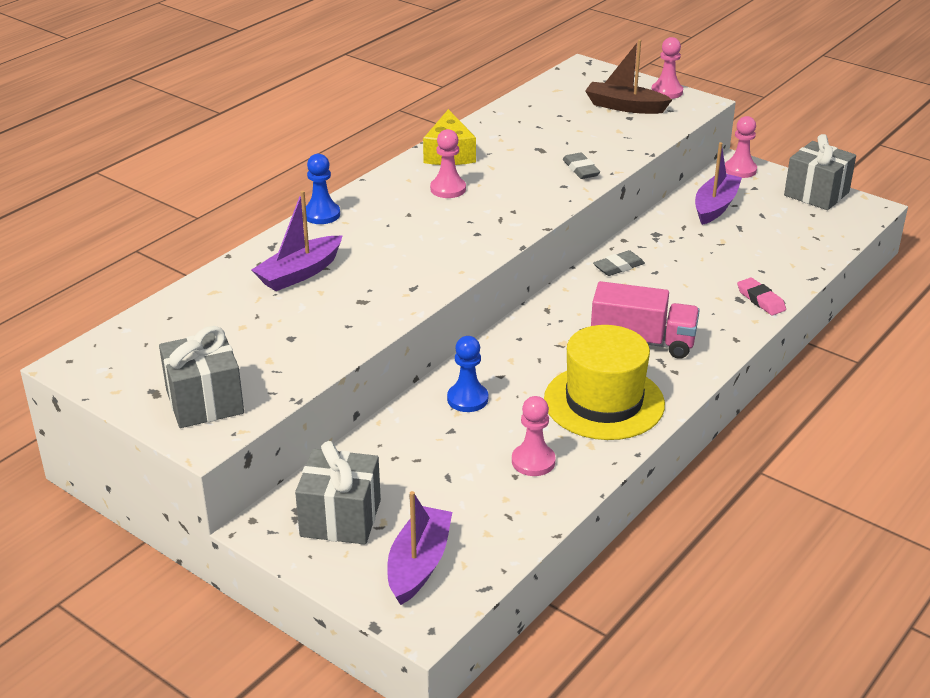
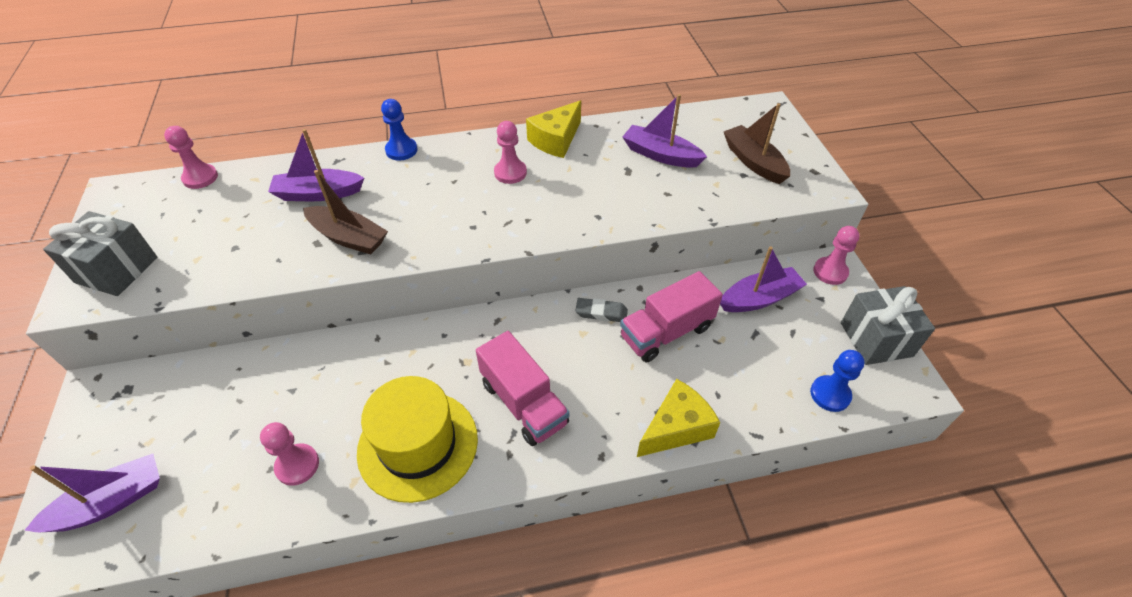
camera: 40 degrees right, 15 degrees up
(340, 518) = (134, 417): grey gift -> none
(384, 285) = (348, 237): none -> brown boat
(467, 399) = (338, 368): blue pawn -> blue pawn (830, 394)
(550, 130) = (660, 155): none -> purple boat
(581, 169) = (632, 207): grey eraser -> none
(667, 92) = (811, 164): pink pawn -> pink pawn (200, 178)
(680, 255) = (666, 332): none -> pink truck
(760, 300) = (676, 427): pink eraser -> yellow cheese

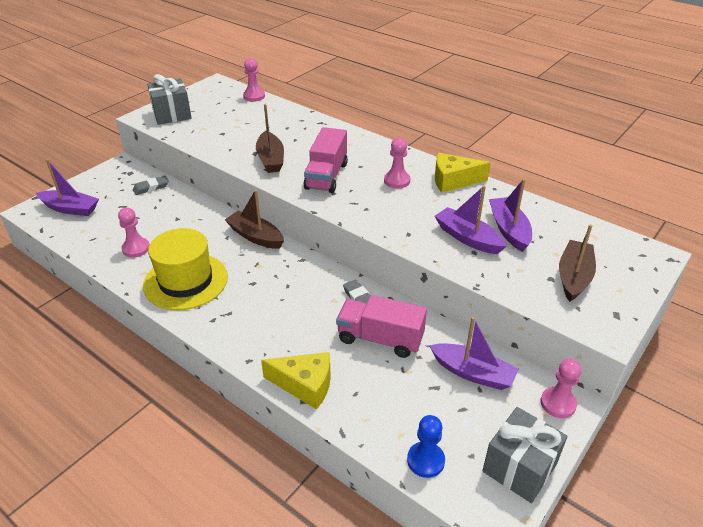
camera: 50 degrees right, 10 degrees down
(193, 383) = (151, 187): none -> grey eraser
(318, 194) = (289, 132): purple boat -> purple boat (467, 238)
(401, 150) = (358, 136): blue pawn -> none
(416, 336) = (255, 236): none -> brown boat
(524, 403) = (253, 305): pink truck -> pink truck (326, 176)

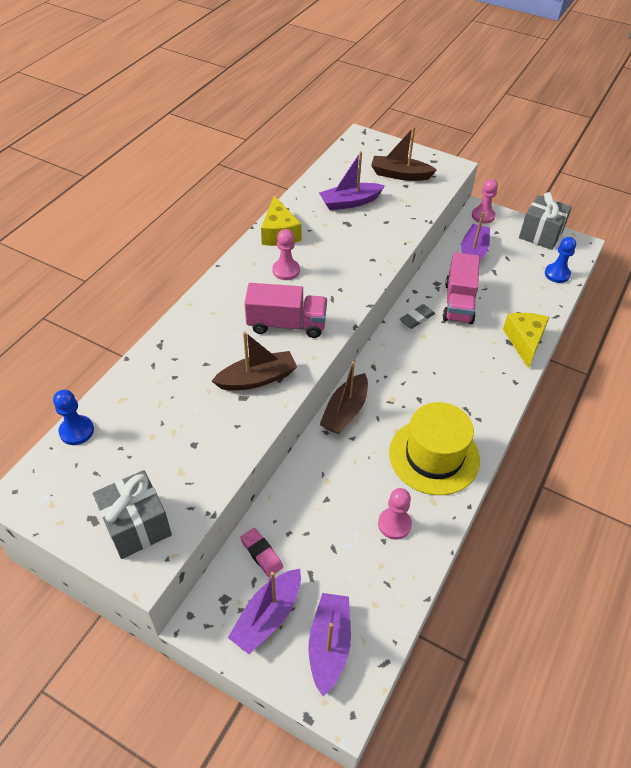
camera: 100 degrees left, 10 degrees up
(151, 187) = (261, 554): grey eraser -> pink eraser
(254, 96) = (76, 431): pink pawn -> blue pawn
(467, 238) = (368, 225): purple boat -> purple boat (268, 616)

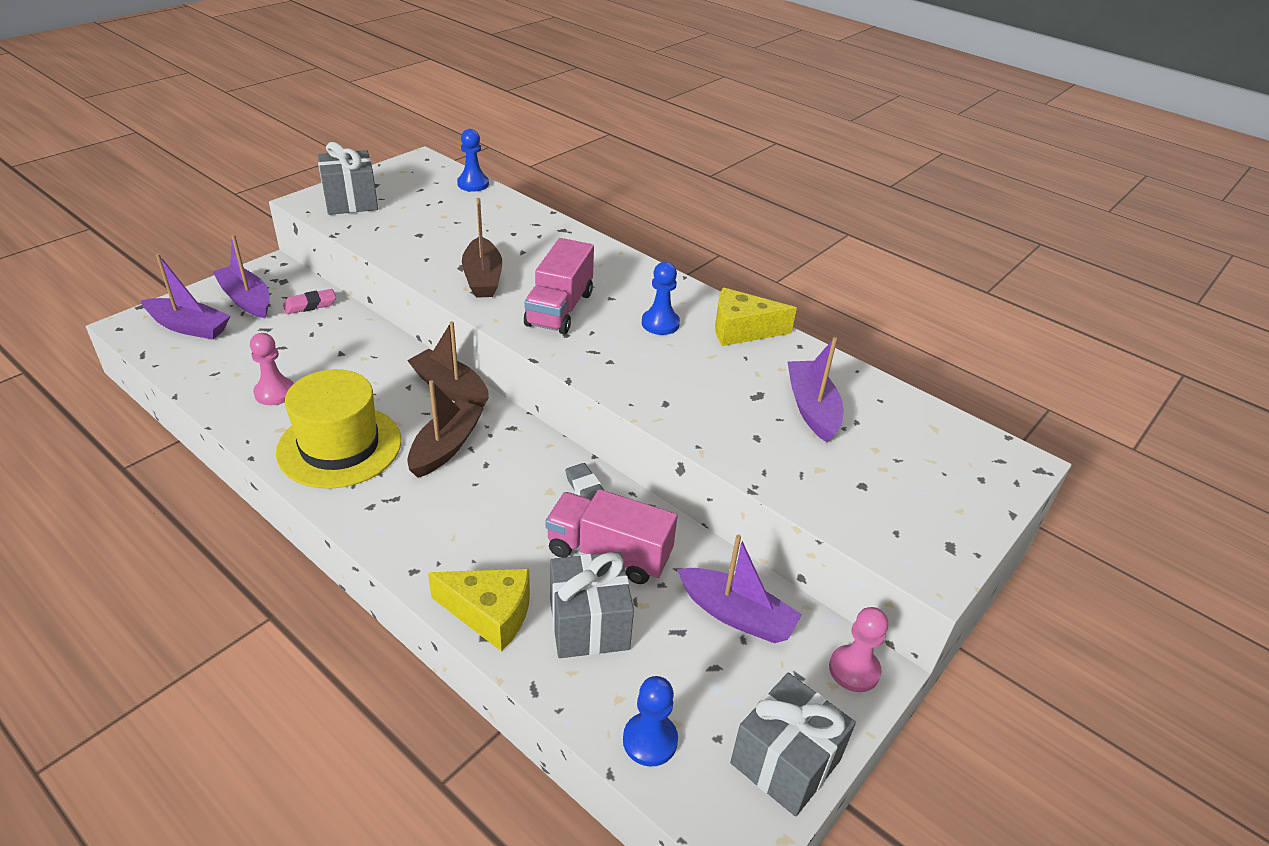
camera: 100 degrees right, 10 degrees down
(286, 270) = (660, 323): pink pawn -> blue pawn
(400, 175) = (896, 485): brown boat -> brown boat (445, 447)
(508, 303) = (589, 624): none -> grey gift

